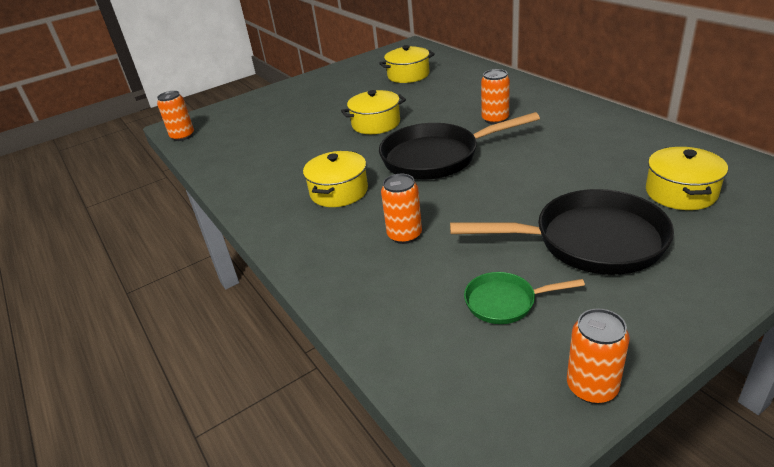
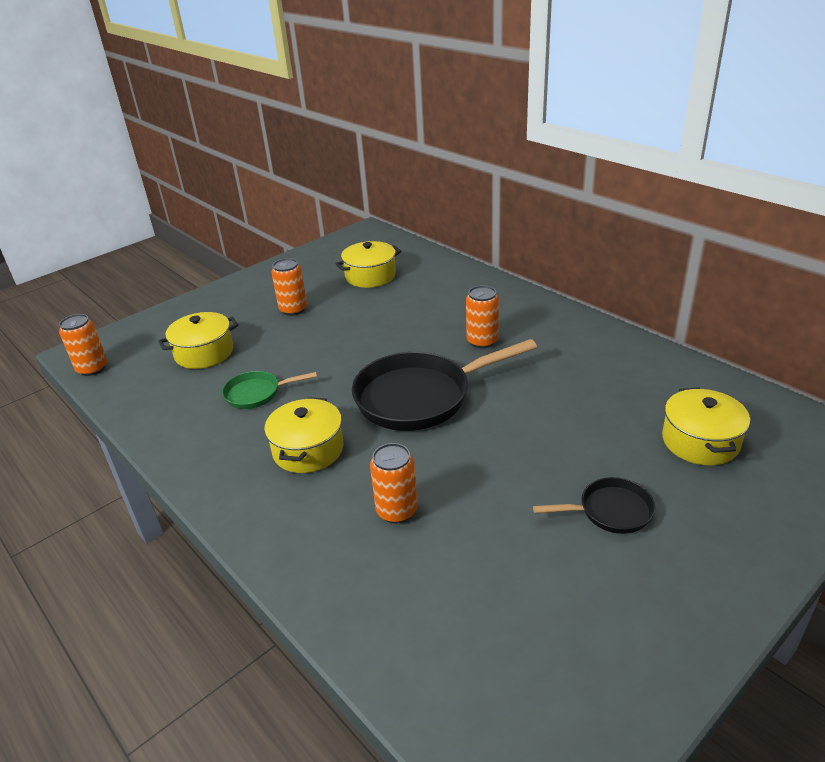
camera: 10 degrees left, 0 degrees up
(376, 124) = (340, 348): yellow pot -> yellow pot (204, 353)
(505, 302) = (526, 600): green pan -> green pan (256, 394)
(590, 241) = (610, 511): black pan -> black pan, size x0.50
(592, 387) = (635, 710): orange can -> orange can (293, 309)

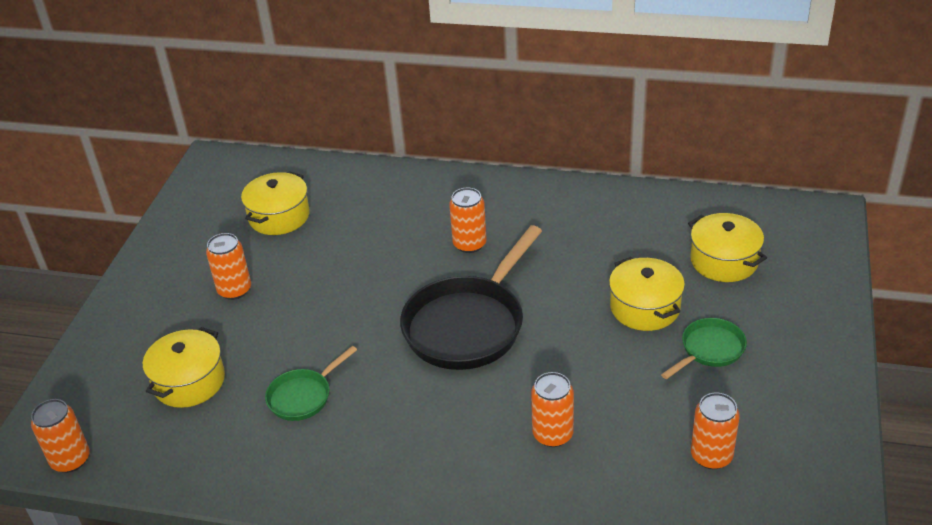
camera: 35 degrees left, 5 degrees up
(308, 449) = (418, 423): yellow pot -> yellow pot (645, 307)
(518, 607) = (711, 456): none -> orange can
(610, 511) = (709, 350): black pan -> green pan

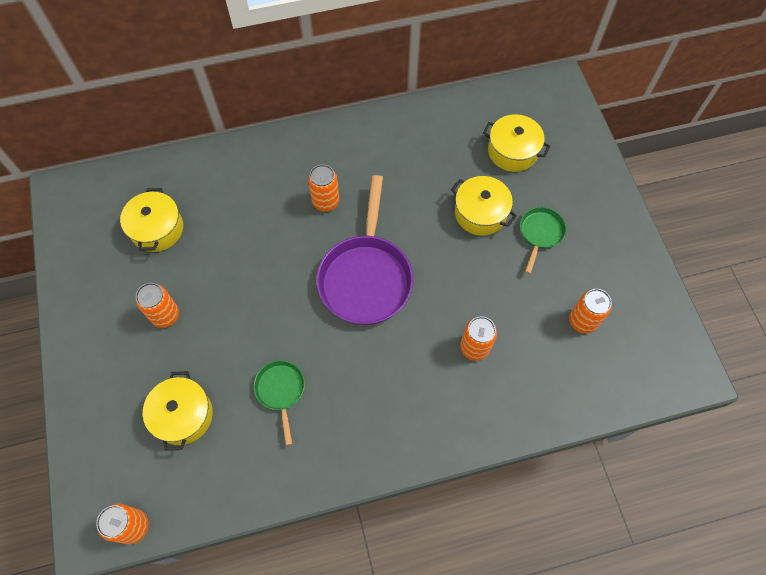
camera: 30 degrees left, 25 degrees up
(303, 396) = (281, 391): green pan -> green pan turned 150 degrees clockwise
(468, 325) = (366, 277): black pan -> purple pan

